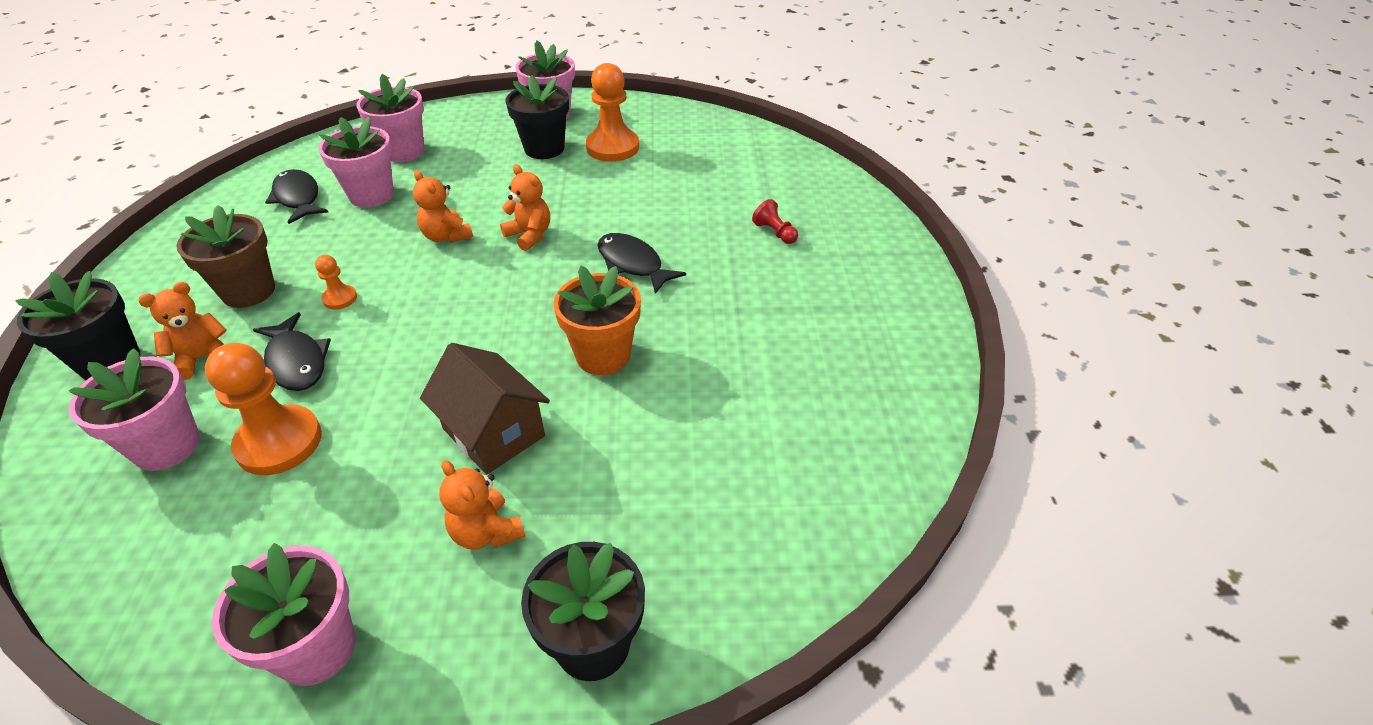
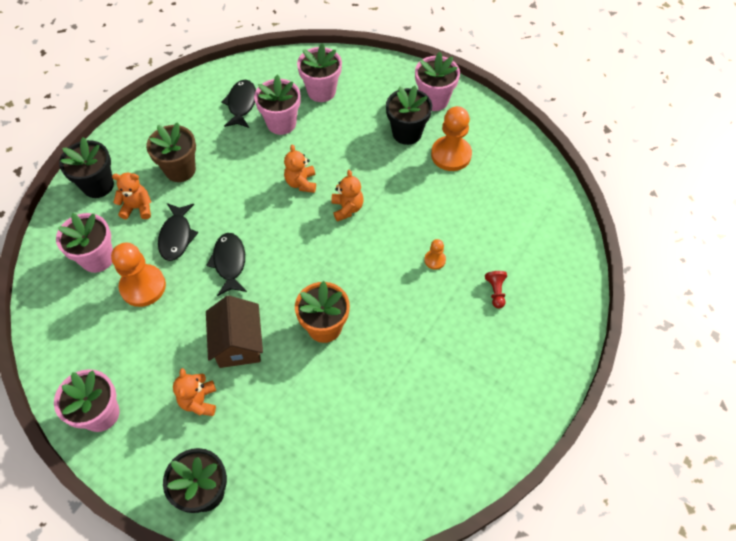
camera: 35 degrees right, 15 degrees up
(340, 298) = (220, 201): orange pawn -> orange pawn (435, 260)
(632, 264) = (389, 267): black fish -> black fish (229, 263)

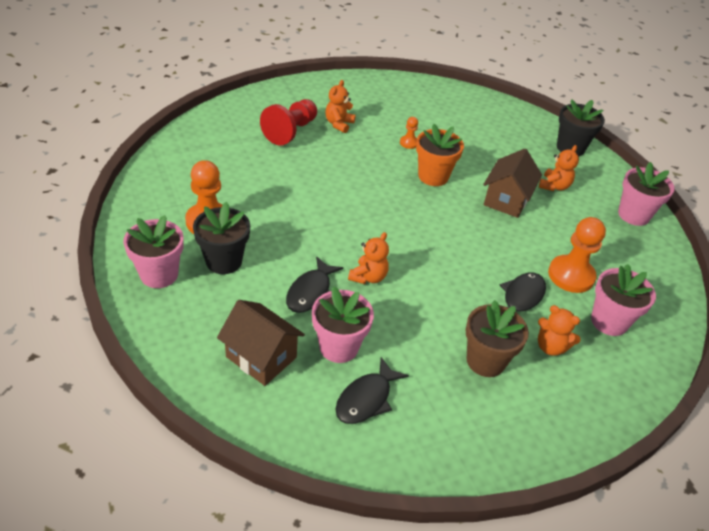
camera: 150 degrees left, 15 degrees down
(98, 185) = (588, 397): black flower pot -> none
(229, 263) = (482, 252): black fish -> black fish (311, 292)
(321, 91) = (261, 357): pink flower pot -> brown house
(347, 208) = (345, 234): orange teddy bear -> orange teddy bear (339, 124)
(435, 260) = (312, 167): orange pawn -> orange pawn (409, 143)
(495, 292) = (290, 131): red pawn -> red pawn, size x2.05

